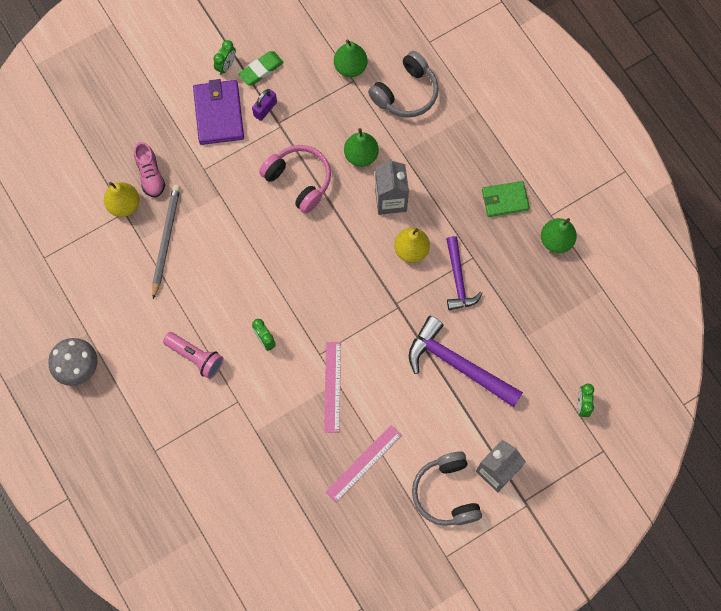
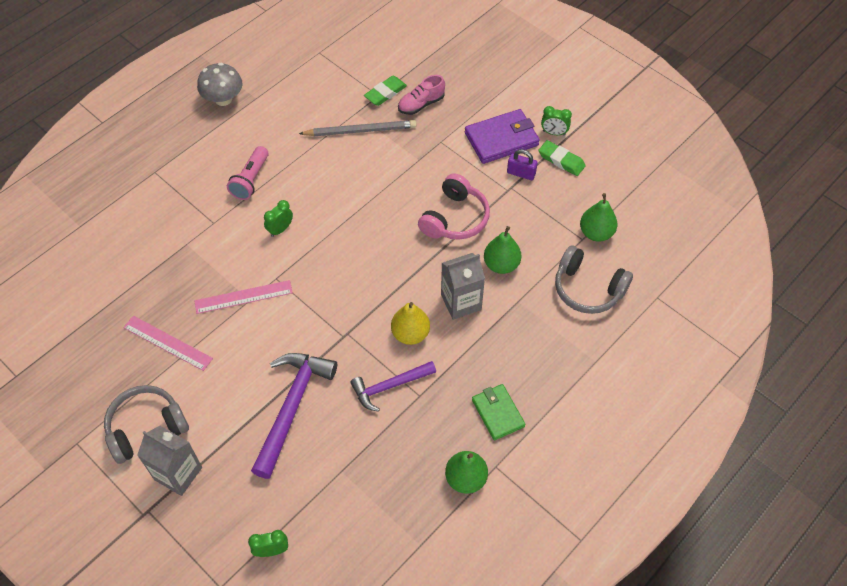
camera: 75 degrees right, 15 degrees down
(124, 205) = (385, 93): yellow pear -> green eraser

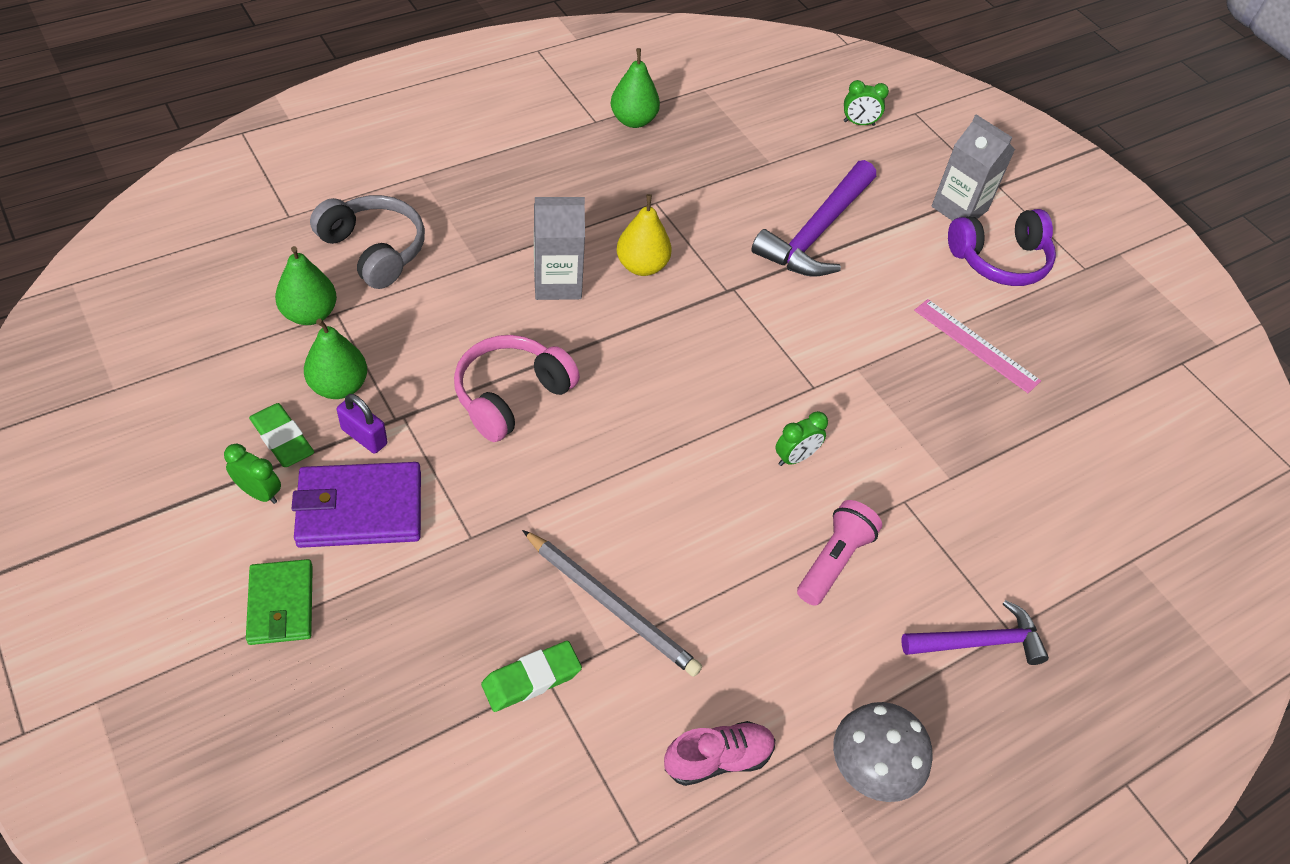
camera: 170 degrees left, 5 degrees down
(146, 428) = (1000, 260): grey headphones -> purple headphones
(243, 297) = (865, 374): pink ruler -> none
(360, 130) = (611, 604): grey pencil -> grey pencil turned 150 degrees counterclockwise
(389, 386) = (689, 220): purple hammer -> purple hammer (979, 642)
(421, 104) = (471, 629): pink shoe -> pink shoe (718, 759)
(498, 413) = (569, 162): green wallet -> green wallet (281, 604)
(501, 264) = (476, 312): green pear -> green pear (339, 386)

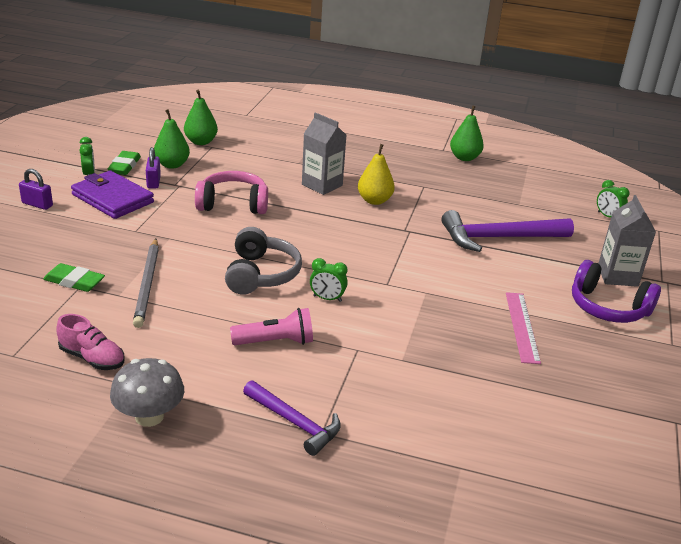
camera: 50 degrees right, 20 degrees down
(281, 604) = (37, 204): green wallet -> purple padlock
(374, 250) = (261, 138): grey headphones -> grey headphones (261, 274)

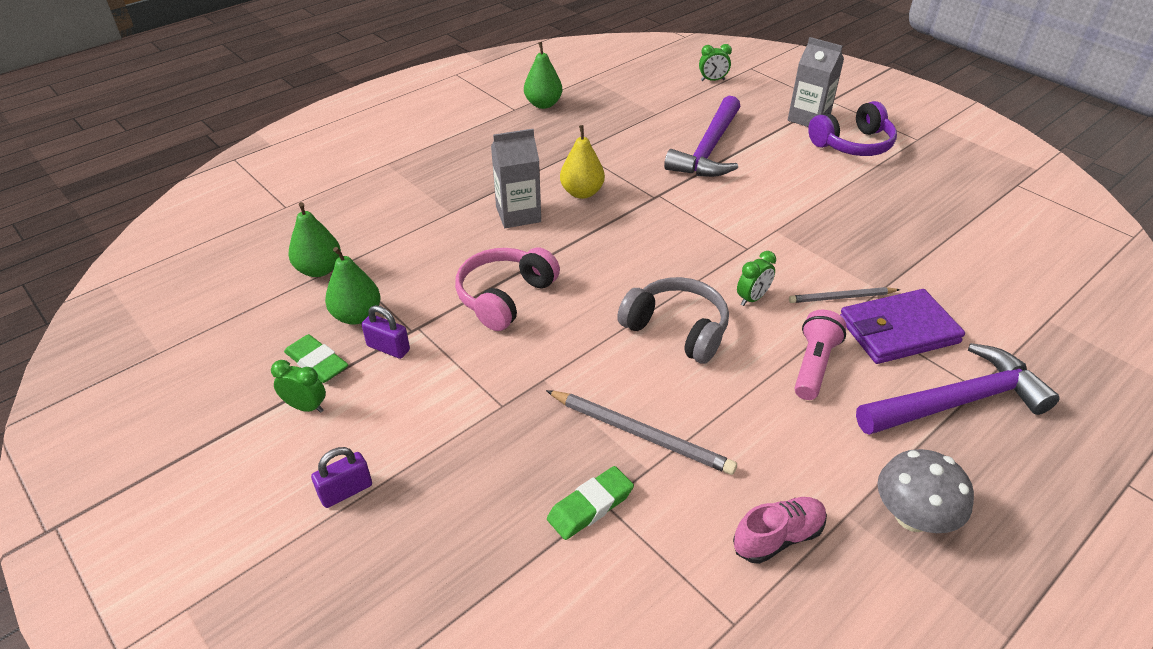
camera: 55 degrees left, 10 degrees up
(112, 198) = (398, 402): purple wallet -> purple wallet (898, 331)
(295, 423) = (957, 401): purple hammer -> purple hammer, size x1.59
(371, 341) = (842, 297): none -> grey pencil
(522, 326) = (860, 199): pink ruler -> none

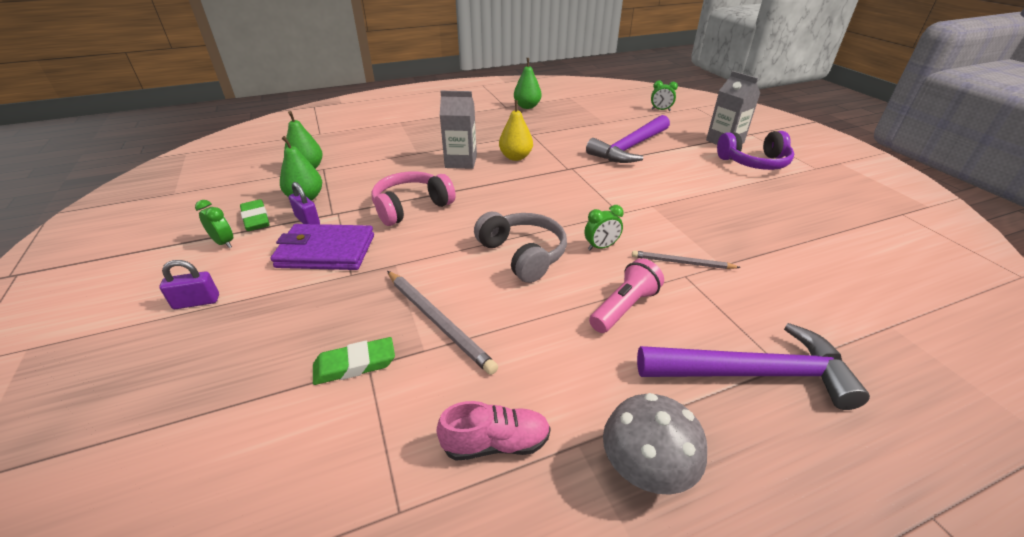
camera: 20 degrees right, 5 degrees down
(898, 331) = (722, 299): purple wallet -> purple wallet (326, 251)

